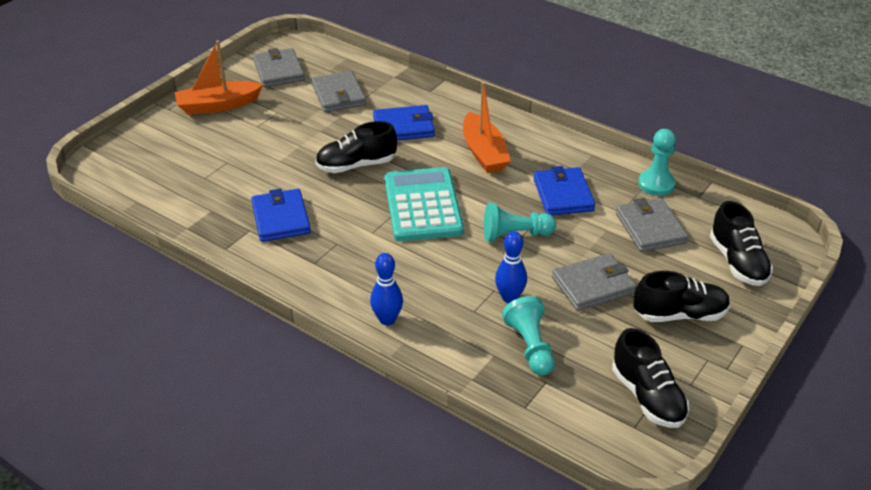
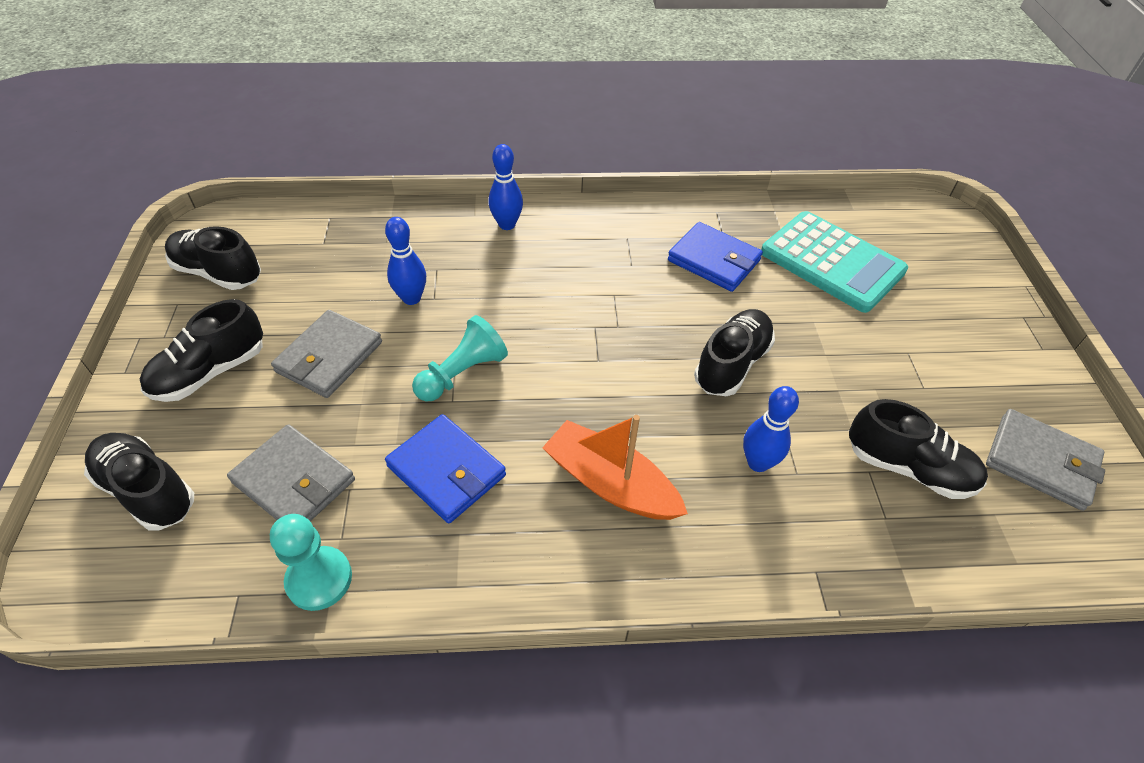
camera: 140 degrees right, 10 degrees up
(218, 105) = (993, 354): orange boat -> none
(338, 95) = (908, 468): grey wallet -> black shoe
(403, 127) = (758, 463): blue wallet -> blue bowling pin
(423, 205) = (599, 353): turquoise calculator -> turquoise calculator (832, 262)
(530, 347) = (357, 263): turquoise pawn -> none

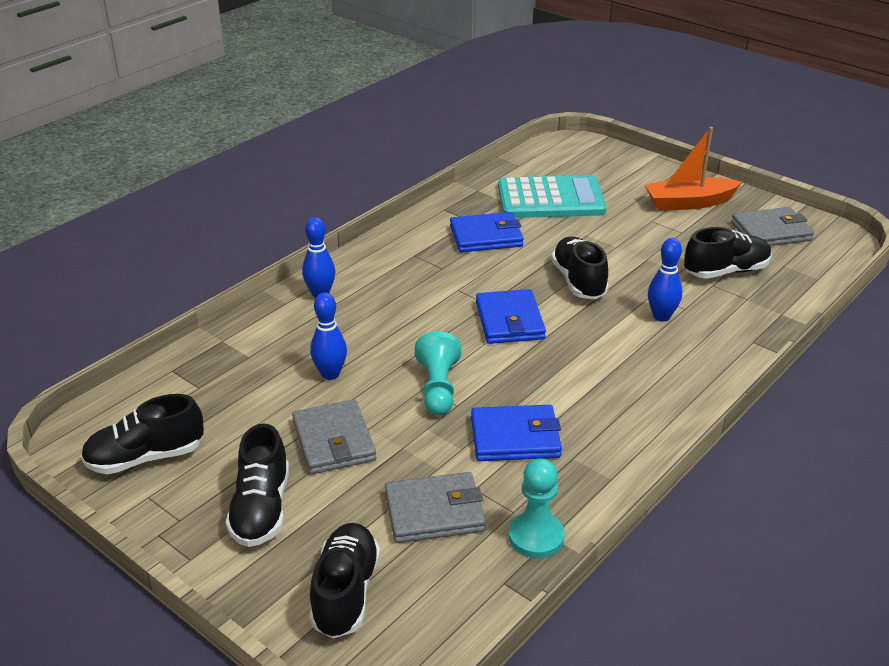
camera: 45 degrees left, 15 degrees down
(147, 490) = (345, 593): black shoe -> black shoe turned 105 degrees clockwise
(610, 356) = (509, 321): none -> blue wallet
(610, 483) = (609, 377): orange boat -> orange boat (689, 203)

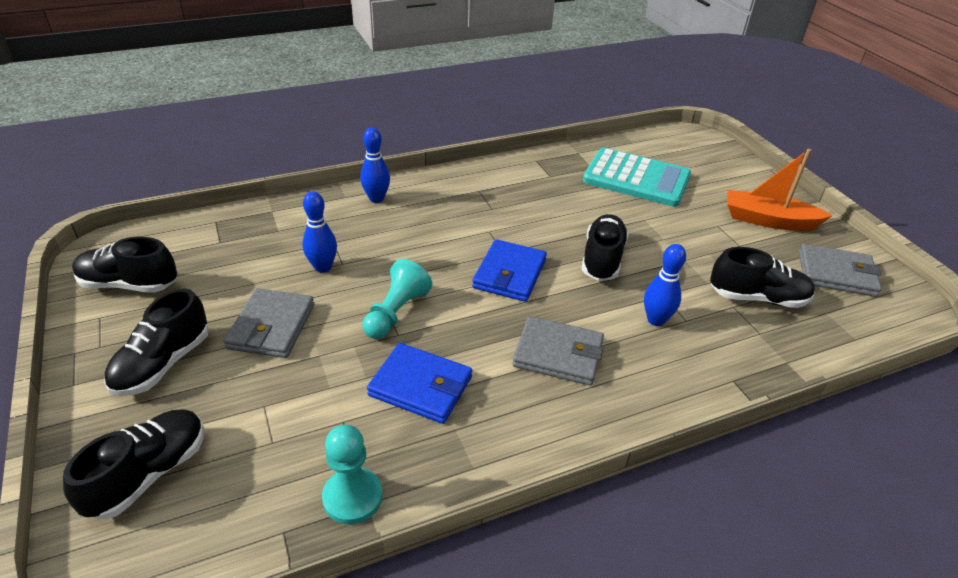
camera: 25 degrees right, 5 degrees up
(434, 512) = (289, 429): grey wallet -> grey wallet (558, 354)
(486, 236) = (552, 193): blue wallet -> none

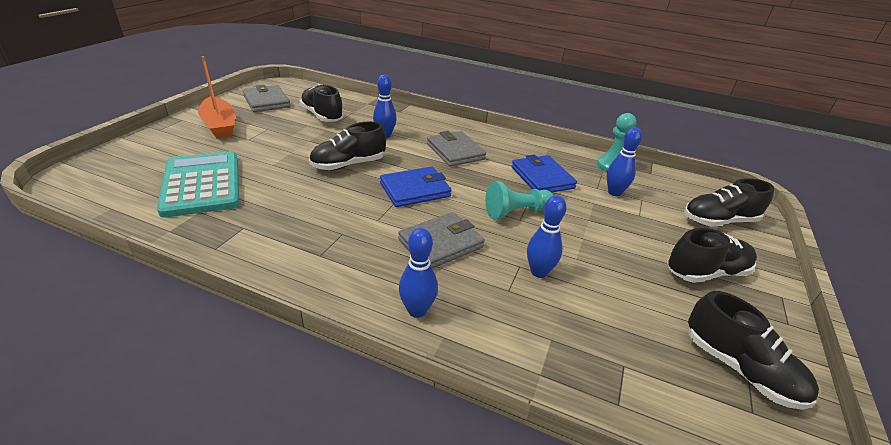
camera: 135 degrees left, 5 degrees down
(271, 326) = (611, 252): grey wallet -> grey wallet (441, 244)
(315, 427) = (614, 192): none -> blue bowling pin

